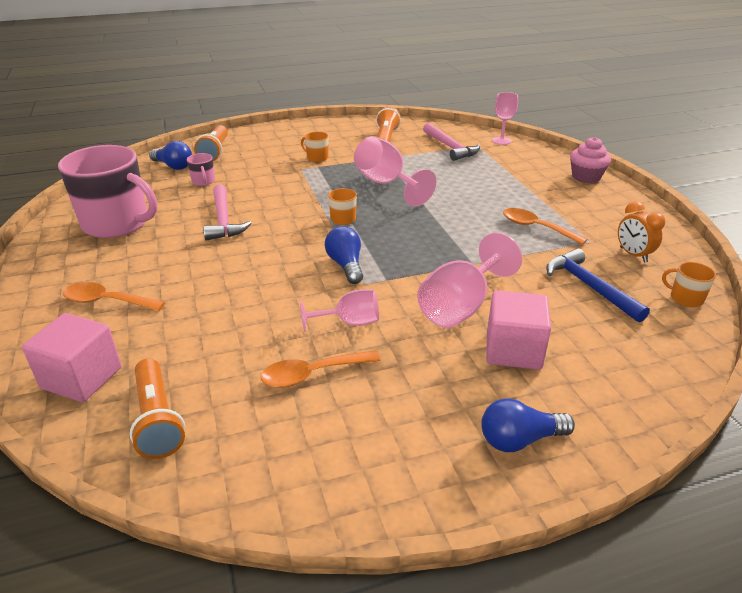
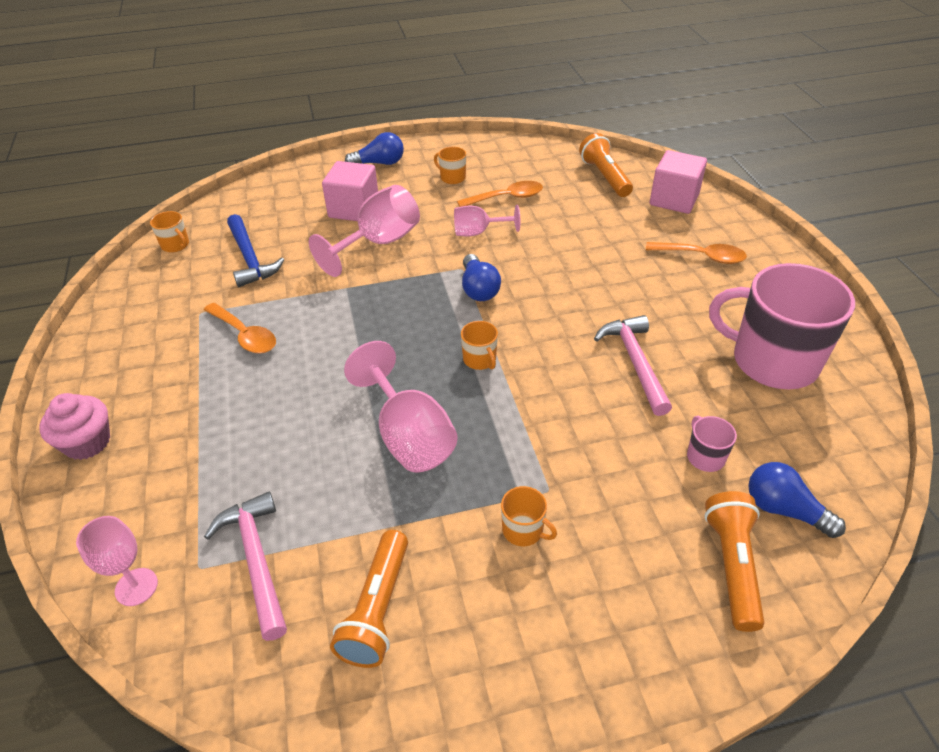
camera: 175 degrees left, 10 degrees up
(394, 410) = (452, 177): none -> orange mug
(633, 255) = (172, 292): orange clock -> none

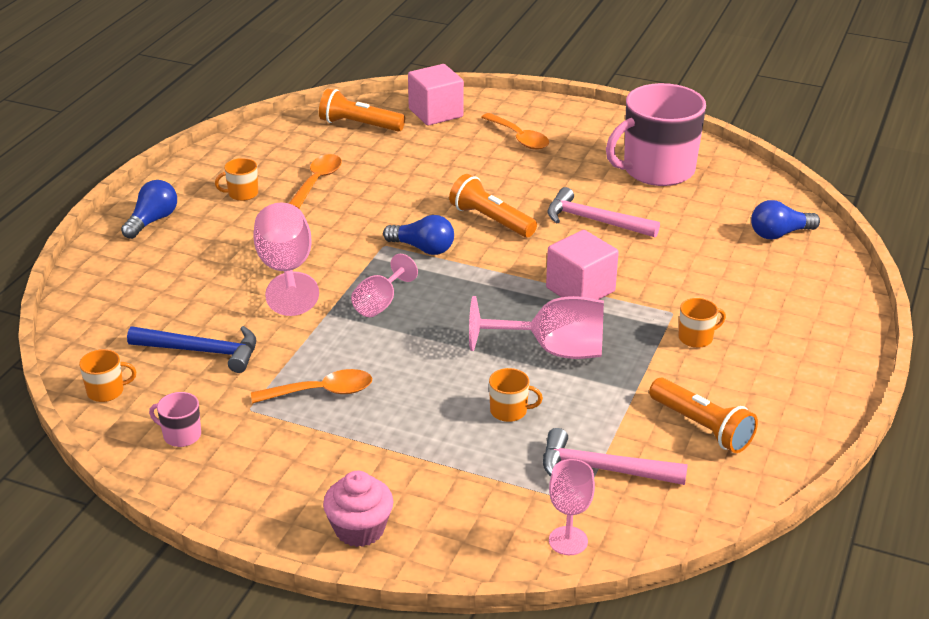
camera: 55 degrees left, 10 degrees down
(354, 209) = (210, 264): pink cube -> pink cube (580, 290)
(478, 232) = (346, 216): pink goblet -> pink goblet (380, 304)
(480, 359) = (509, 284): orange mug -> orange mug (509, 411)
(702, 256) = (519, 138): orange spoon -> orange spoon turned 90 degrees clockwise
(705, 456) = (709, 238): pink mug -> pink mug (181, 435)
(732, 565) = (801, 273): orange flashlight -> orange flashlight (491, 220)

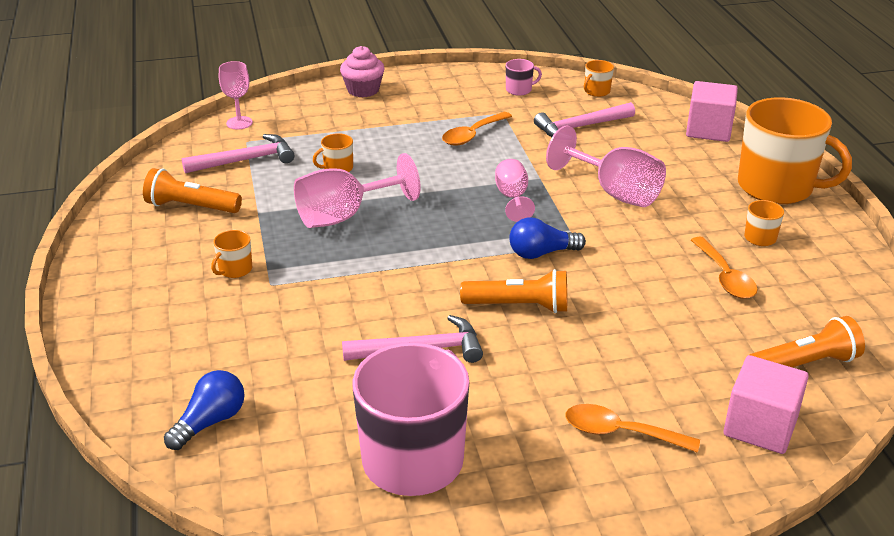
camera: 145 degrees right, 0 degrees up
(152, 221) = (777, 187): blue light bulb -> orange mug
(202, 351) = (580, 127): blue hammer -> pink hammer
(580, 290) = (368, 272): pink cube -> pink cube (708, 130)

